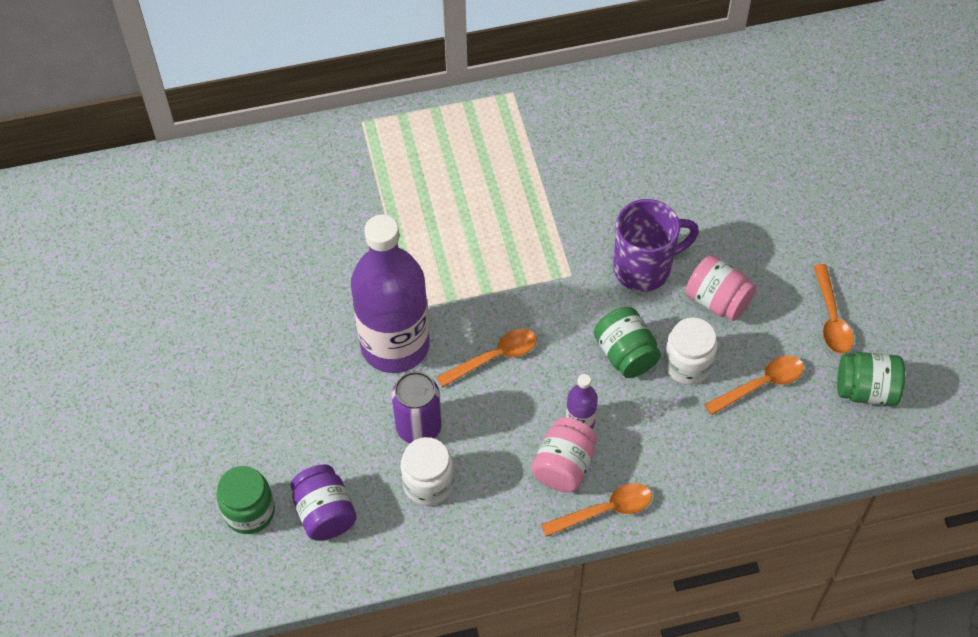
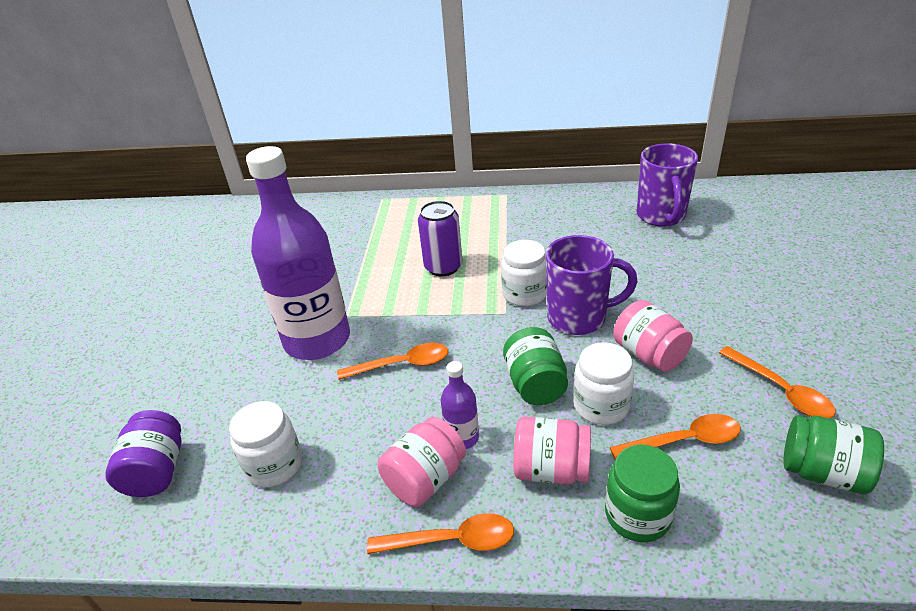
camera: 20 degrees right, 20 degrees down
(249, 511) = (92, 453): green jar -> green jar (637, 515)
(418, 427) = (297, 410): purple can -> purple can (443, 267)
(582, 246) = (524, 294): none -> white jar
(662, 434) = (551, 469): none -> pink jar
(696, 107) = (661, 216): none -> purple mug
(831, 318) = (781, 390): orange spoon -> orange spoon turned 45 degrees counterclockwise

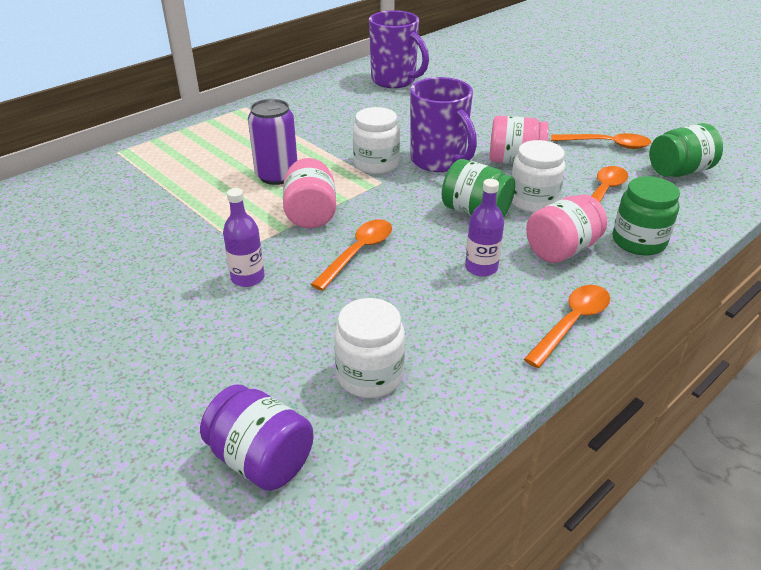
camera: 50 degrees left, 0 degrees up
(317, 340) = (248, 278): purple bottle -> purple bottle, size x0.41
(425, 479) = (498, 305): pink jar -> pink jar (310, 214)
(579, 318) = (439, 161): purple mug -> purple mug turned 105 degrees clockwise

